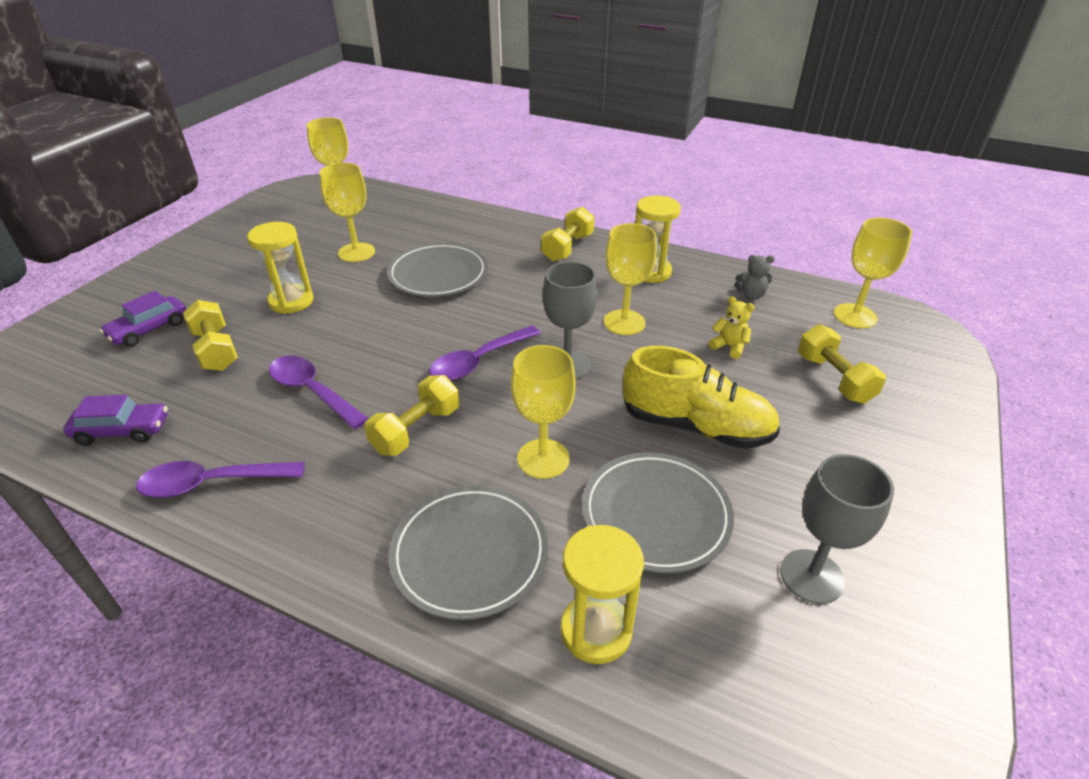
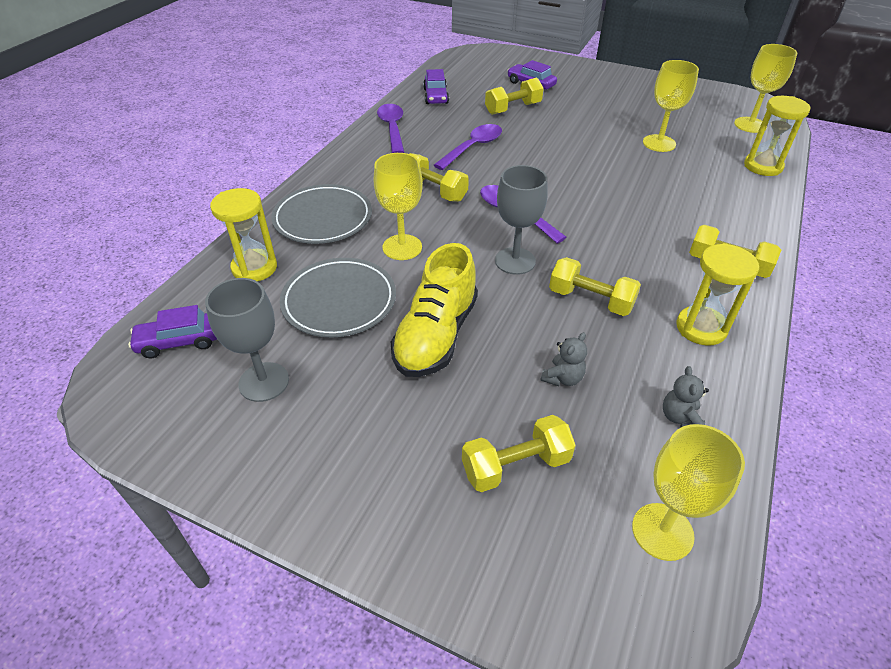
camera: 90 degrees right, 5 degrees up
(291, 301) = (576, 125): yellow hourglass -> yellow hourglass (763, 166)
(438, 275) = (639, 186): grey plate -> none
(624, 322) = (590, 300): yellow goblet -> yellow dumbbell
(729, 347) = (562, 378): yellow teddy bear -> grey teddy bear
(774, 702) = (180, 341): none -> purple car

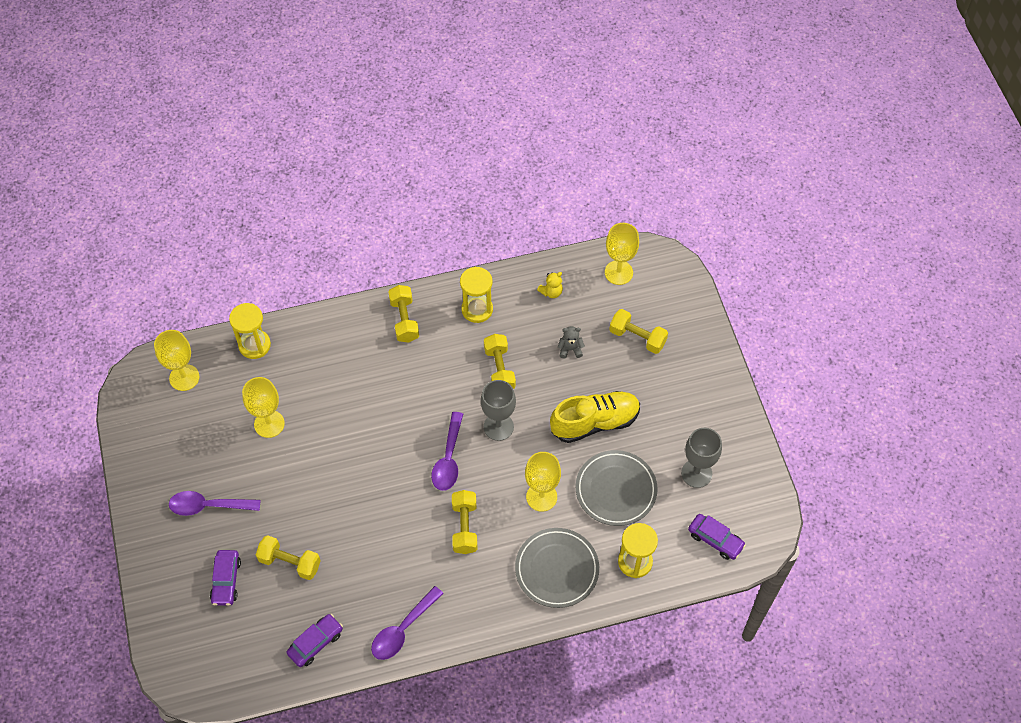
camera: 130 degrees left, 15 degrees up
(473, 147) = (383, 546): purple spoon -> purple spoon (208, 506)
(680, 417) = (551, 292): grey teddy bear -> yellow teddy bear

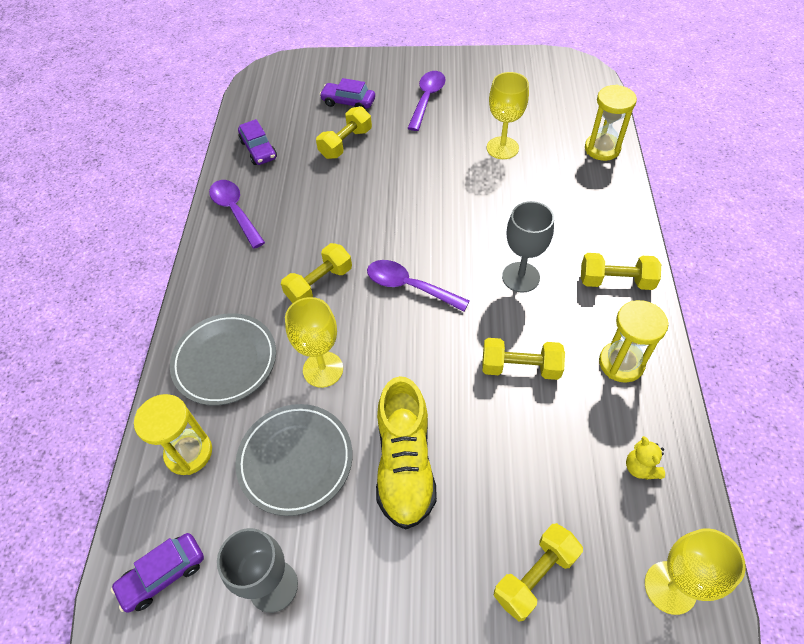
camera: 110 degrees right, 5 degrees down
(184, 377) = (572, 97): yellow goblet -> none
(464, 527) = (319, 284): yellow dumbbell -> yellow dumbbell turned 60 degrees counterclockwise
(498, 427) = (435, 346): grey goblet -> grey goblet (520, 277)
(570, 349) = (533, 466): grey teddy bear -> none

